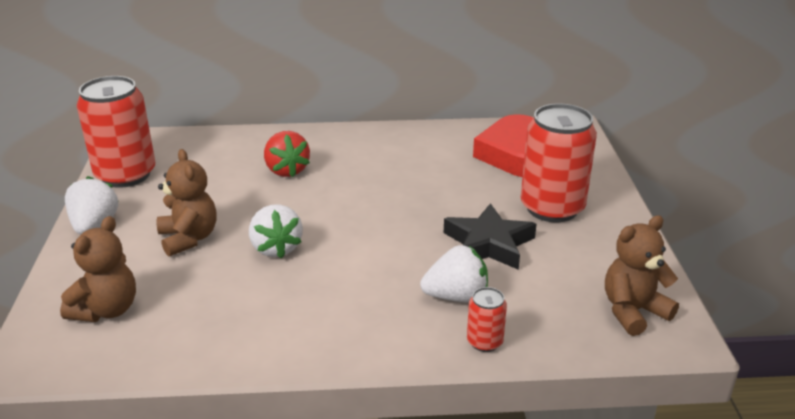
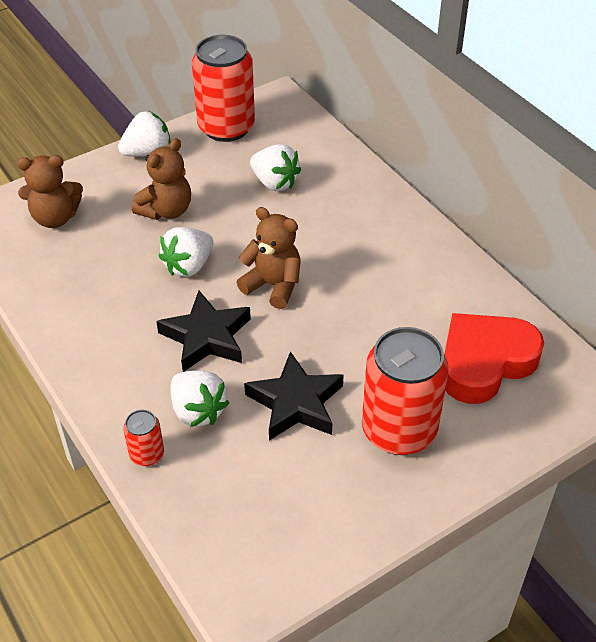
camera: 60 degrees right, 15 degrees up
(229, 174) = (275, 183): none -> white strawberry
(286, 170) = (310, 213): red strawberry -> none
(373, 265) = (206, 337): none -> black star
(633, 311) = (259, 553): brown teddy bear -> brown teddy bear (273, 285)

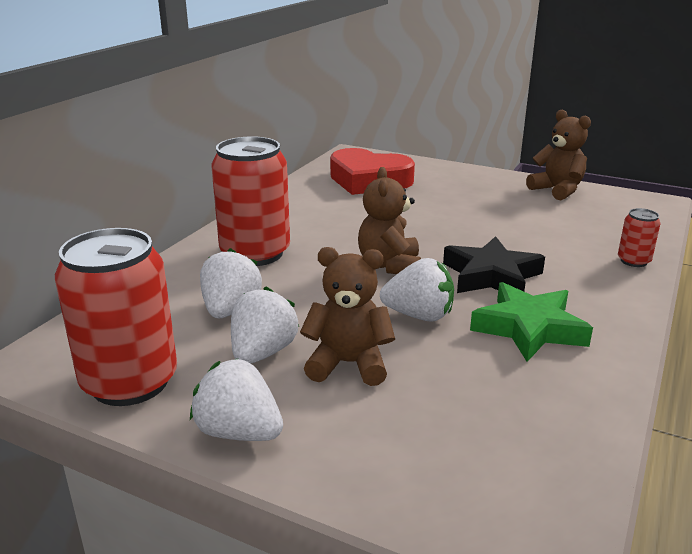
camera: 120 degrees left, 20 degrees down
(55, 218) = (462, 455): brown teddy bear -> brown teddy bear (557, 190)
(123, 312) = (529, 328): none -> green star
(198, 411) = (565, 255): white strawberry -> white strawberry (263, 353)
(295, 403) = (496, 224): black star -> none
(399, 430) = (464, 191): red can -> red can (255, 253)

